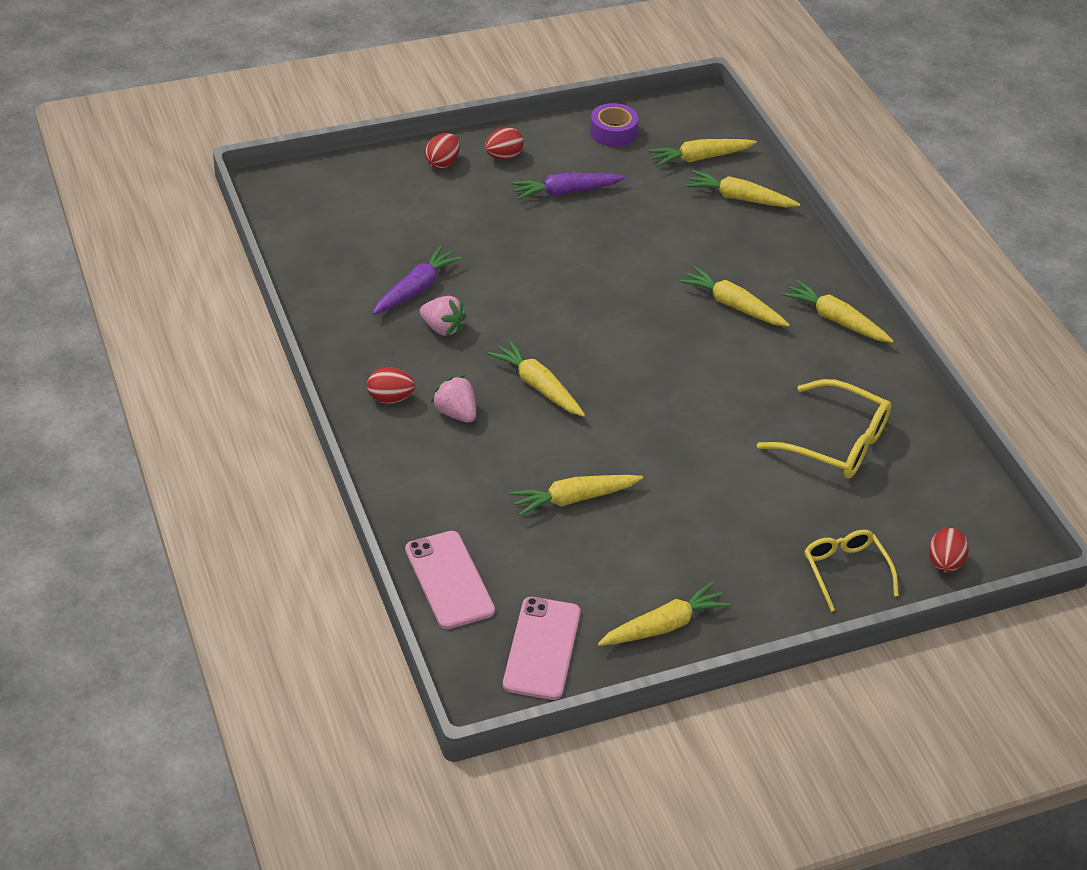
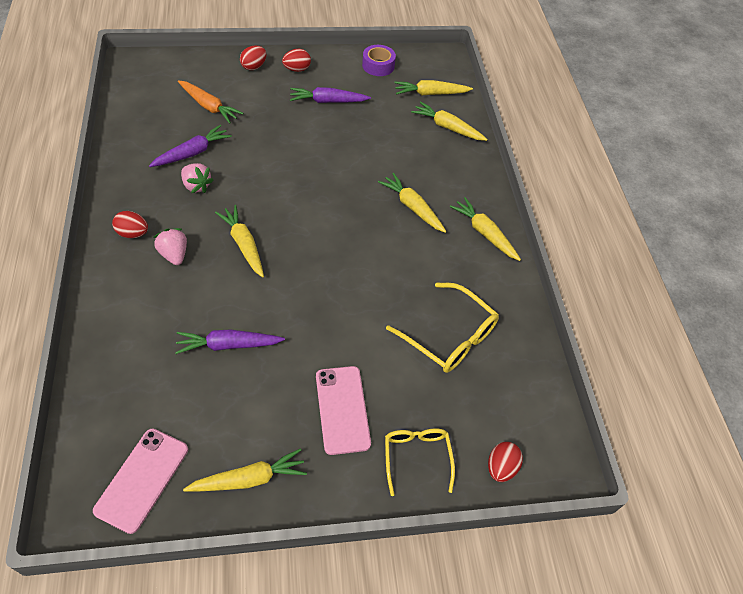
camera: 10 degrees right, 10 degrees up
(408, 226) = (209, 106): none -> orange carrot
(449, 580) = (100, 398): pink phone -> pink phone (342, 409)
(574, 499) = (228, 345): yellow carrot -> purple carrot

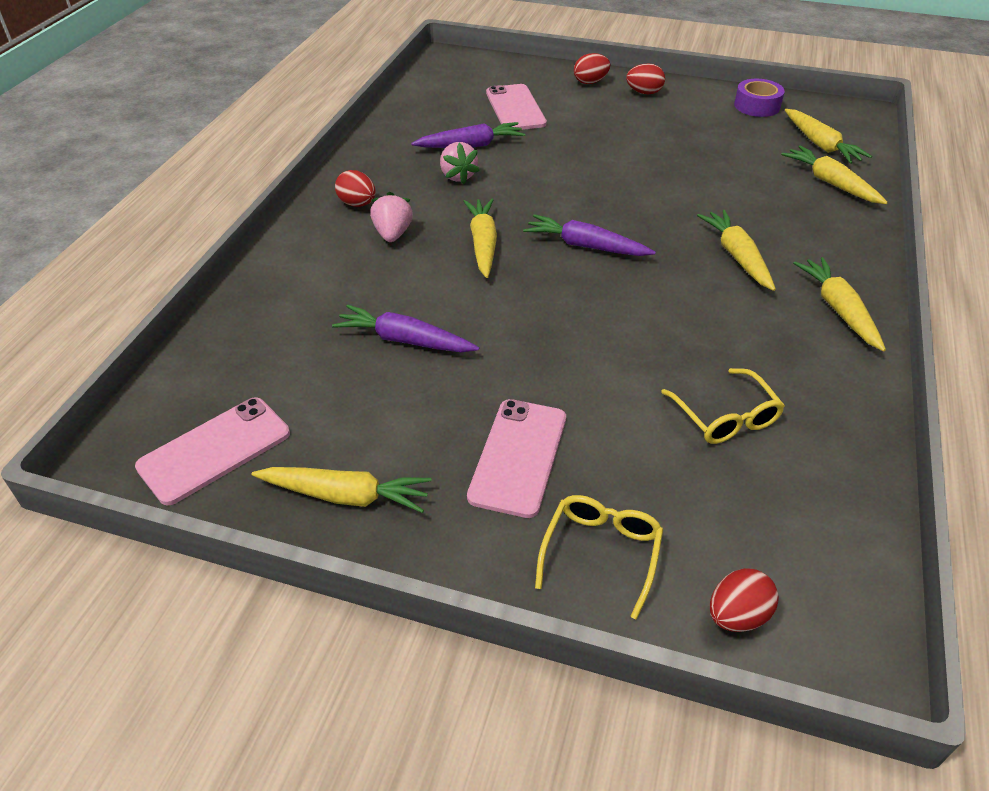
camera: 30 degrees right, 10 degrees down
(209, 106) = (515, 108): orange carrot -> pink phone
(328, 101) = (669, 128): purple carrot -> purple carrot (585, 246)
(430, 93) = (820, 145): yellow carrot -> yellow carrot turned 135 degrees counterclockwise
(449, 336) = (725, 416): yellow glasses -> yellow glasses, size x0.67

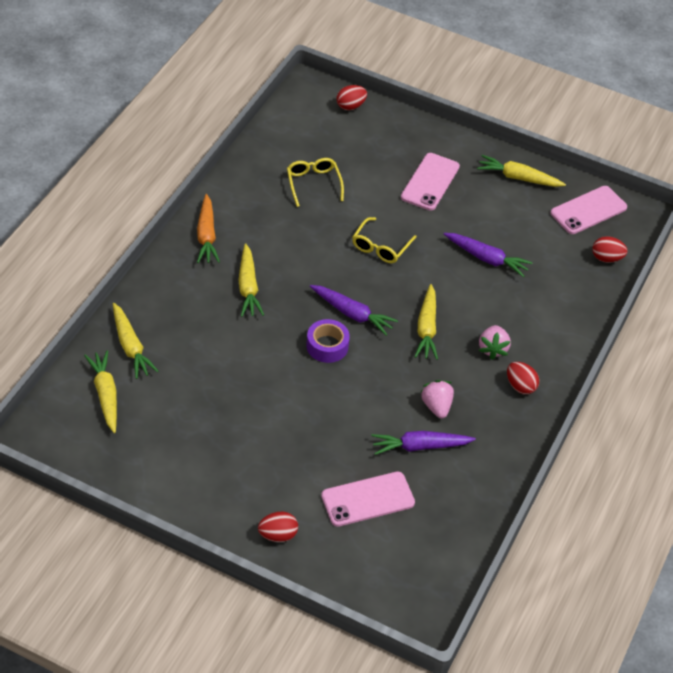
camera: 175 degrees left, 5 degrees up
(515, 108) = (368, 499): pink phone -> pink phone turned 75 degrees clockwise
(601, 554) = (401, 136): yellow glasses -> yellow glasses (381, 247)
(644, 93) = (229, 505): red egg -> red egg (606, 258)
(757, 106) = (127, 462): purple tape -> purple tape (327, 346)
(838, 309) = (206, 235): yellow carrot -> orange carrot

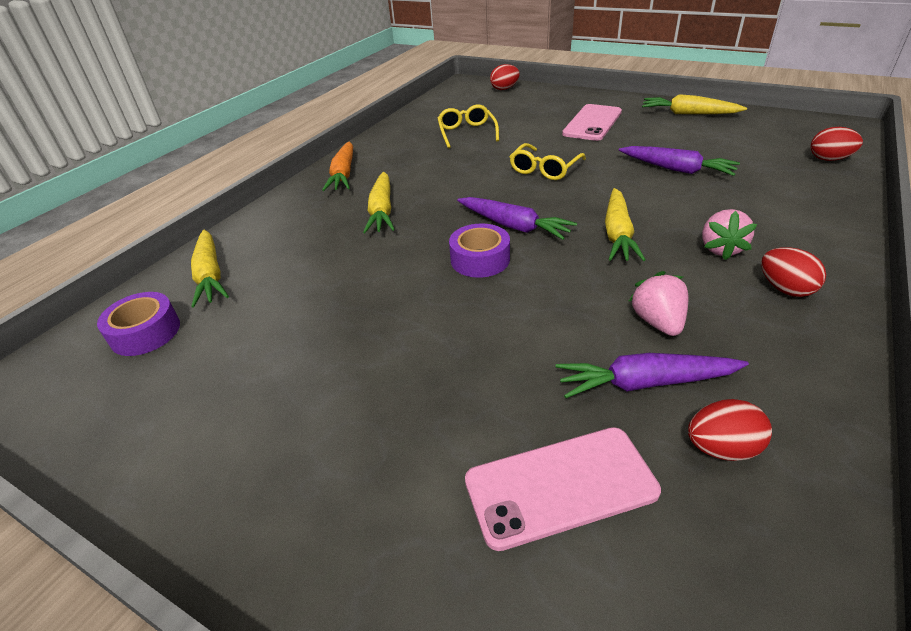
camera: 10 degrees right, 10 degrees down
(105, 395) = (145, 332): yellow carrot -> purple tape
(278, 535) = (366, 576): red egg -> red egg (721, 448)
(588, 210) = (781, 128): pink phone -> none

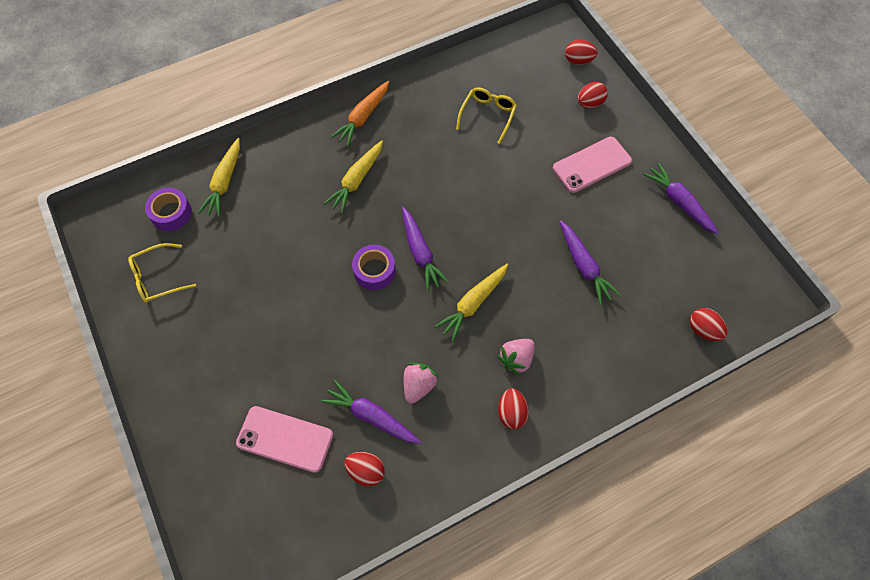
camera: 30 degrees right, 25 degrees up
(543, 101) = (589, 103): none -> red egg
(544, 169) = (497, 203): yellow glasses -> yellow glasses (158, 278)
(688, 114) = (679, 202): yellow carrot -> purple carrot

